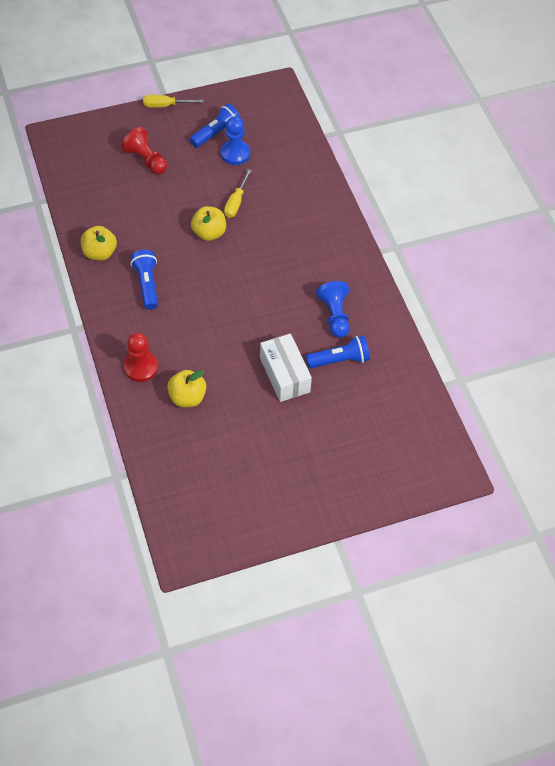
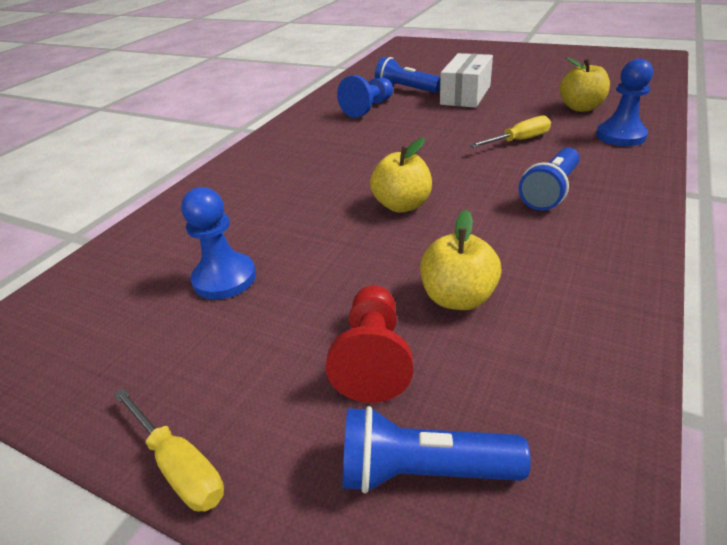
camera: 130 degrees left, 20 degrees down
(100, 253) = (602, 252): yellow apple -> yellow apple (458, 298)
(141, 367) = (620, 136): red pawn -> blue pawn
(216, 133) = (196, 328): blue flashlight -> blue flashlight (423, 471)
(236, 202) = (321, 220): yellow screwdriver -> yellow screwdriver (519, 140)

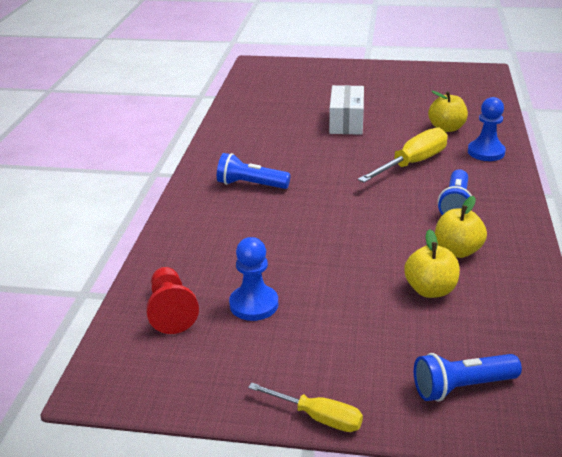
camera: 20 degrees left, 5 degrees down
(368, 108) = (267, 142): blue pawn -> none
(373, 357) = (397, 336): red pawn -> red pawn (171, 311)
(402, 205) = (352, 229): yellow apple -> yellow apple (457, 251)
(406, 89) = (289, 119): blue flashlight -> blue flashlight (251, 185)
(519, 140) = (412, 163): yellow screwdriver -> yellow screwdriver, size x1.66

